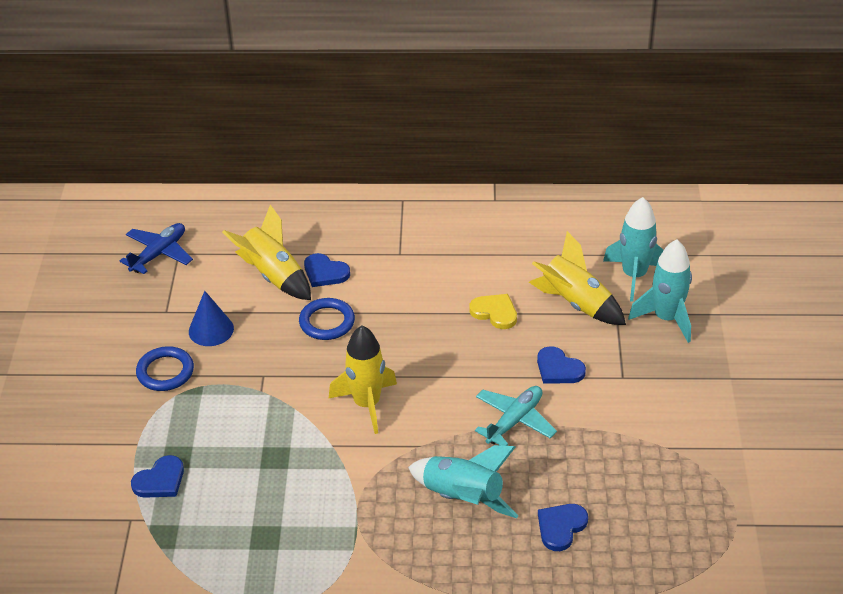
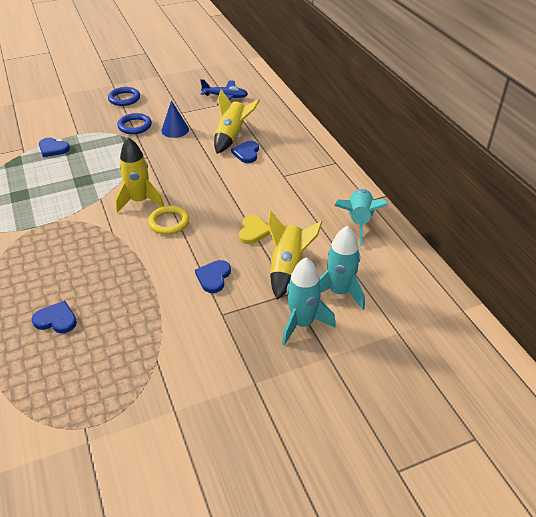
camera: 65 degrees right, 0 degrees up
(327, 322) = (203, 166): blue ring -> blue ring (124, 98)
(431, 385) = (169, 222): none -> yellow ring
(463, 498) = (71, 264): turquoise rocket -> turquoise rocket (358, 221)
(514, 421) = (151, 269): turquoise plane -> none

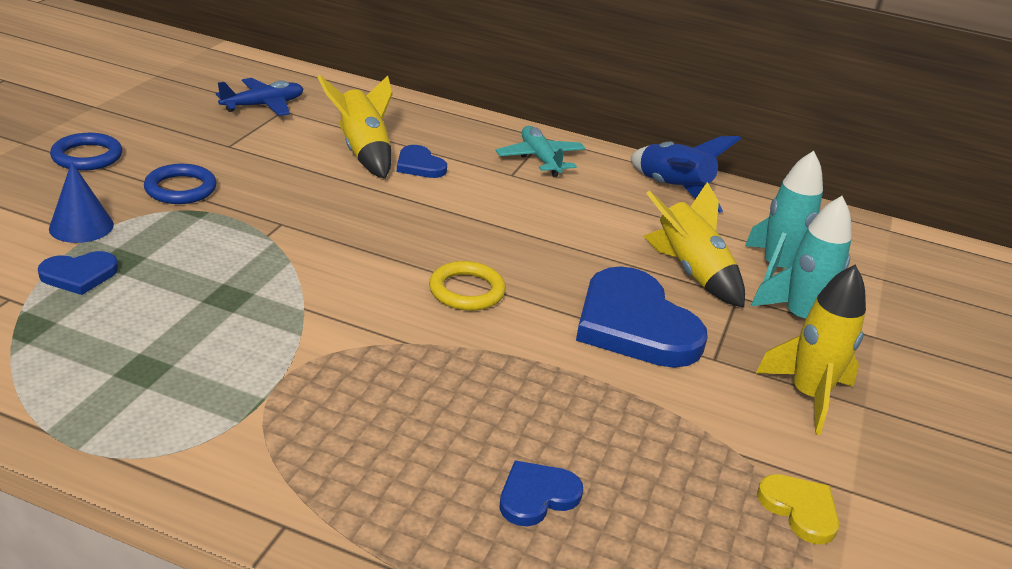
camera: 50 degrees left, 10 degrees down
(140, 201) = (376, 284): yellow rocket -> yellow rocket (808, 396)
(175, 130) = (260, 172): blue cone -> blue cone (81, 226)
(213, 277) = (634, 324): blue heart -> blue heart, size x2.05
(253, 231) = (587, 251): yellow heart -> yellow heart (800, 509)
(312, 173) = (540, 159): none -> turquoise plane
(358, 221) = (673, 190): turquoise rocket -> blue rocket

